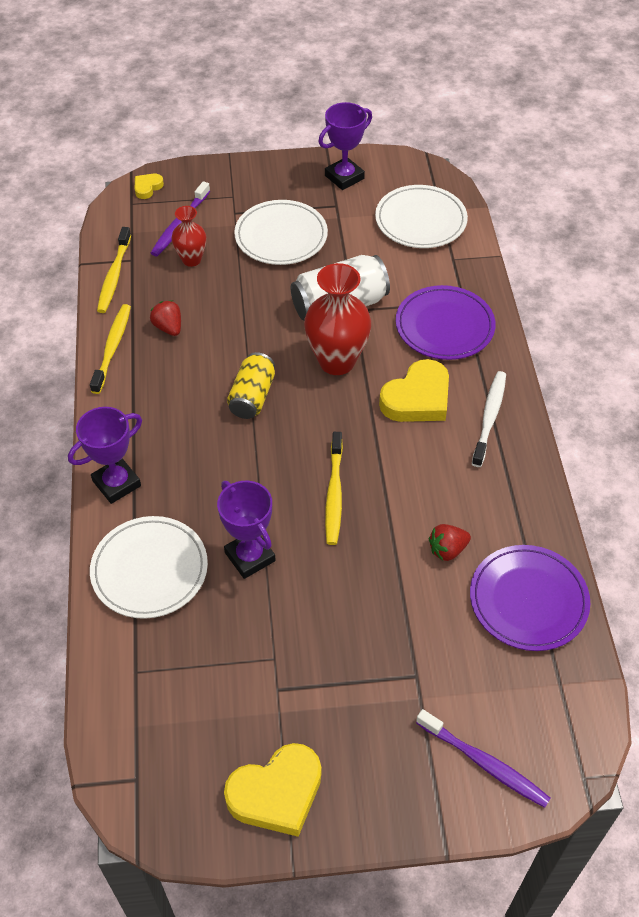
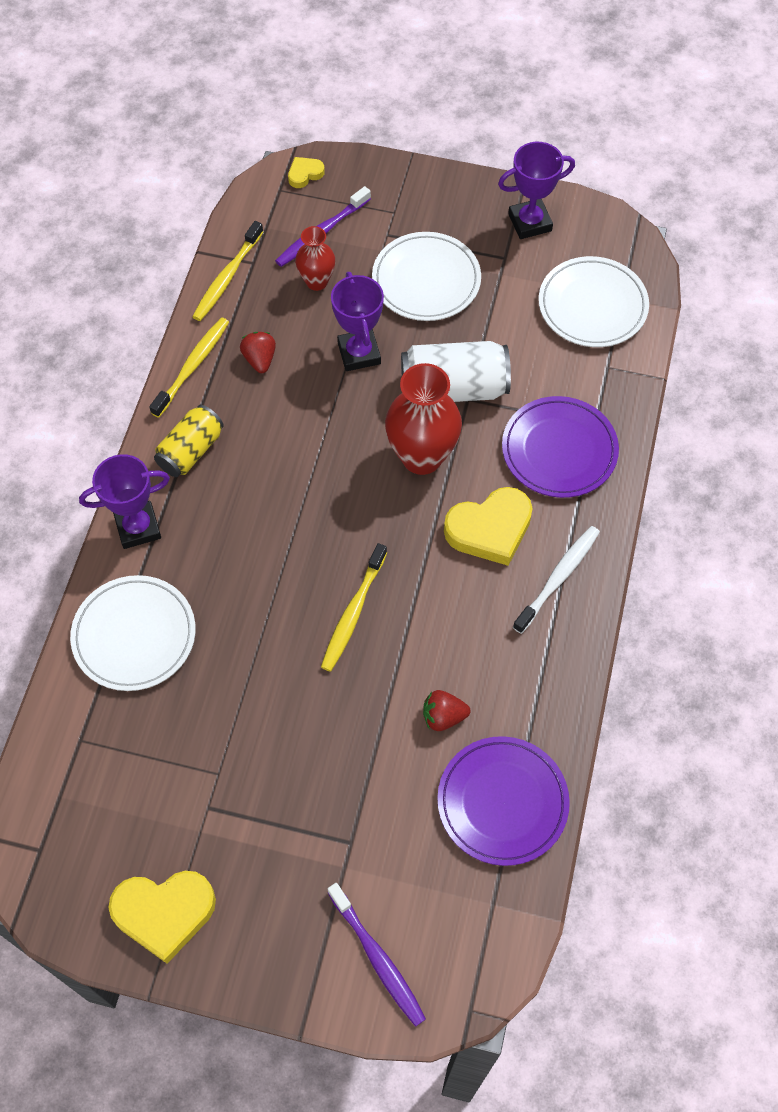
camera: 20 degrees right, 10 degrees up
(250, 557) = (238, 655): purple trophy -> purple trophy (359, 353)
(252, 396) = (314, 471): yellow can -> yellow can (191, 451)

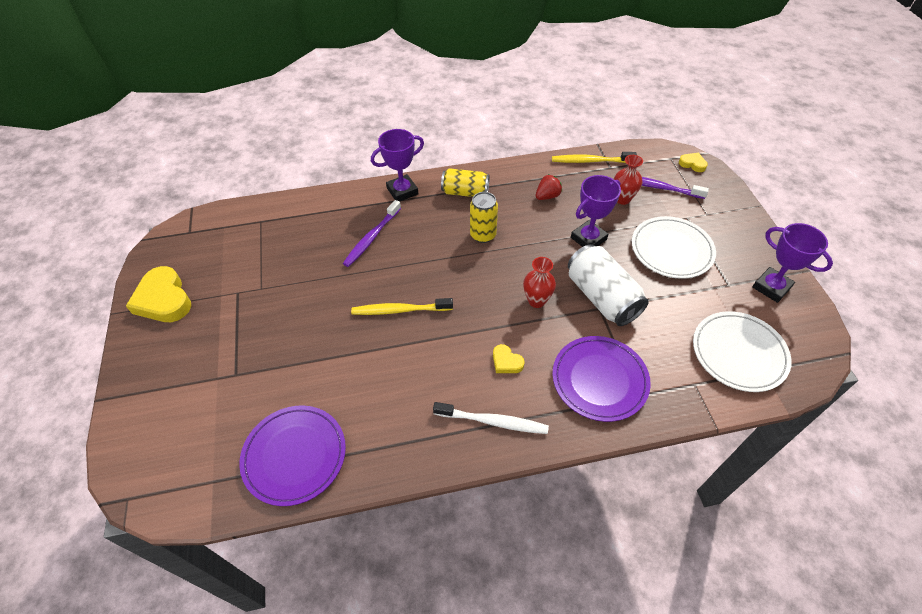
camera: 65 degrees right, 10 degrees down
(134, 635) = (334, 217): white plate -> none
(138, 528) = (402, 191): purple trophy -> purple trophy turned 75 degrees counterclockwise
(192, 366) = (520, 171): yellow toothbrush -> none
(283, 465) = (483, 235): none -> yellow can
(377, 958) = (156, 423): purple toothbrush -> purple toothbrush (372, 237)
(422, 457) = (536, 301): red vase -> red vase, size x0.57
(443, 716) = (347, 391): red strawberry -> none
(490, 529) = (506, 362): yellow heart -> yellow heart, size x0.49

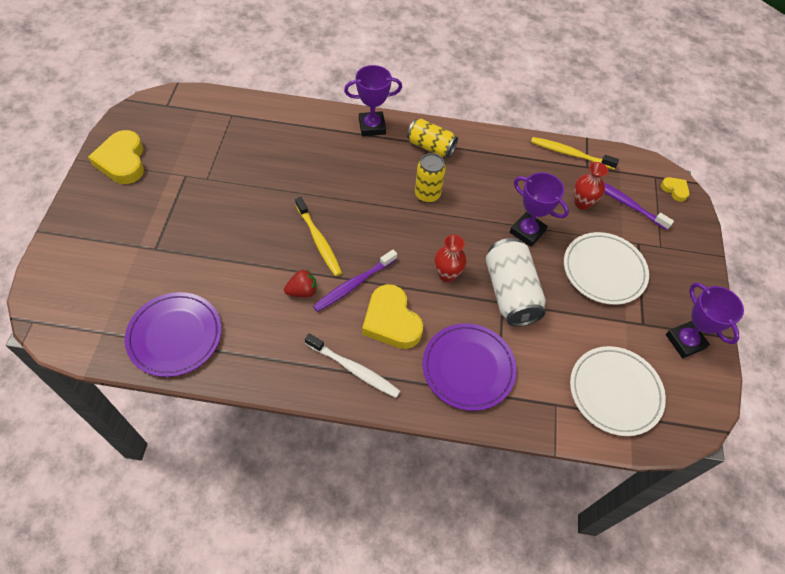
camera: 15 degrees right, 5 degrees up
(372, 237) = (324, 163): purple toothbrush -> purple toothbrush (354, 284)
(400, 310) = (319, 240): yellow toothbrush -> yellow toothbrush turned 135 degrees counterclockwise
(506, 362) = (391, 321): yellow heart -> yellow heart, size x2.03
(547, 196) = (508, 176): red strawberry -> red strawberry (302, 291)
(588, 238) = (527, 232): purple trophy -> purple trophy turned 60 degrees clockwise

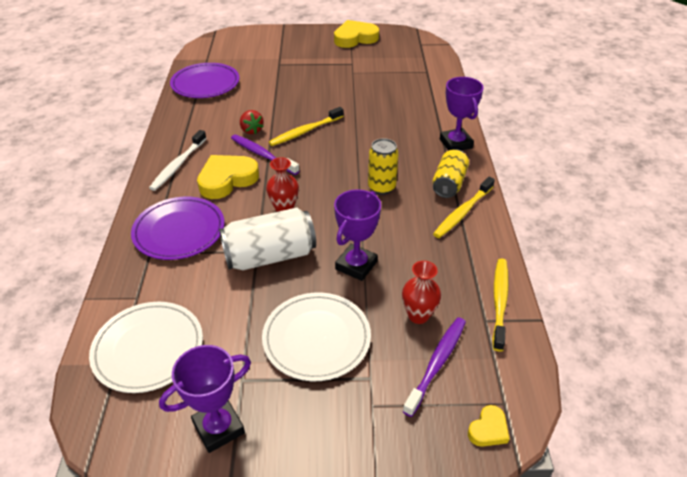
camera: 85 degrees right, 15 degrees down
(470, 147) = (463, 212): none -> yellow toothbrush

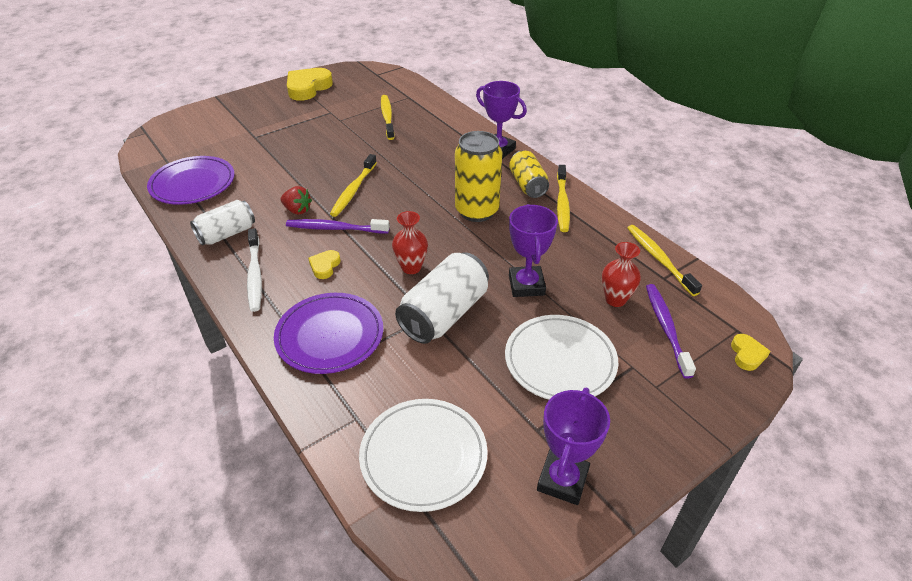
camera: 35 degrees left, 0 degrees up
(190, 128) = (227, 234): none -> white can
(227, 180) = (325, 266): yellow heart -> yellow heart, size x0.49
(381, 187) = (477, 211): yellow can -> yellow can, size x1.51
(391, 83) = (387, 117): none -> yellow toothbrush

